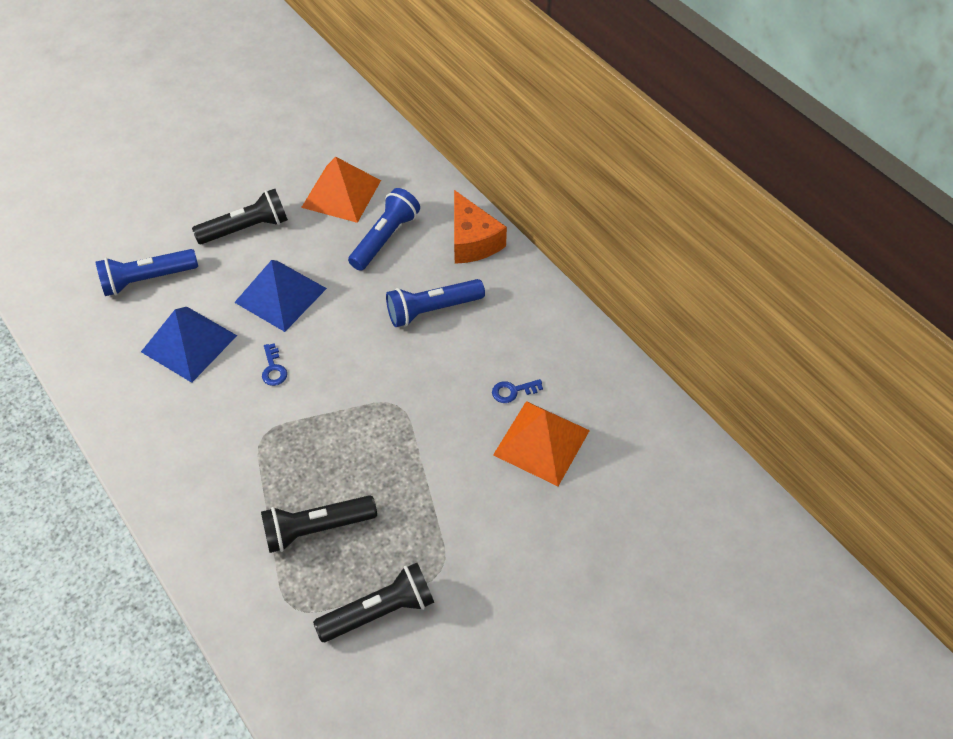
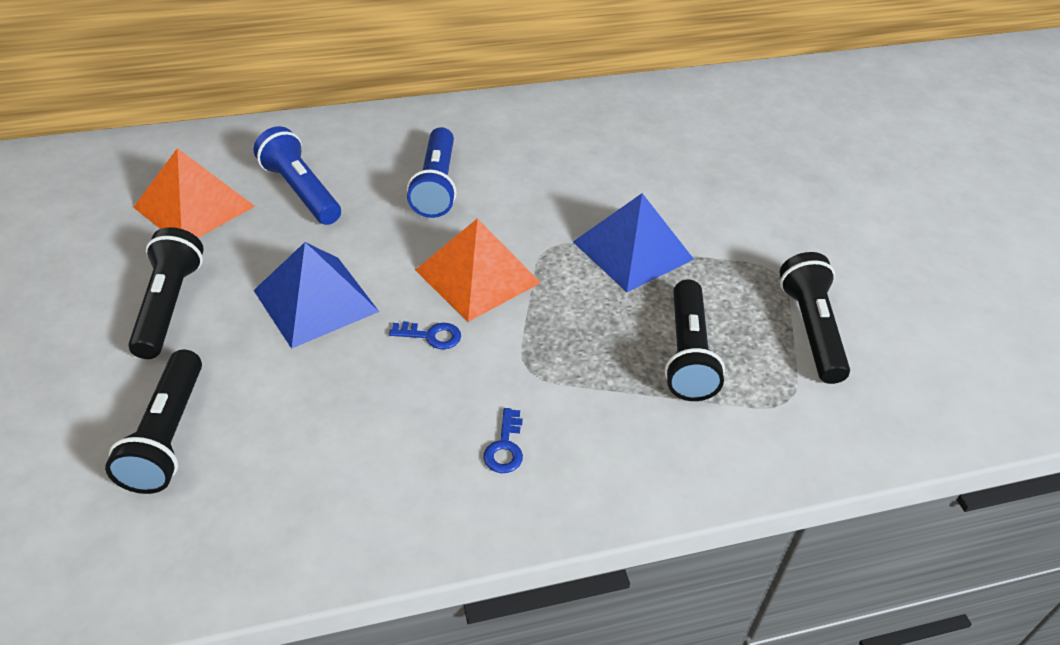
camera: 70 degrees left, 10 degrees down
(147, 279) = (168, 435): blue flashlight -> black flashlight
(189, 343) = (328, 412): blue pyramid -> blue pyramid (632, 250)
(472, 241) = (362, 132): orange cheese -> none
(513, 391) = (580, 163): blue key -> blue key (505, 447)
(541, 442) = (652, 164): orange pyramid -> orange pyramid (477, 276)

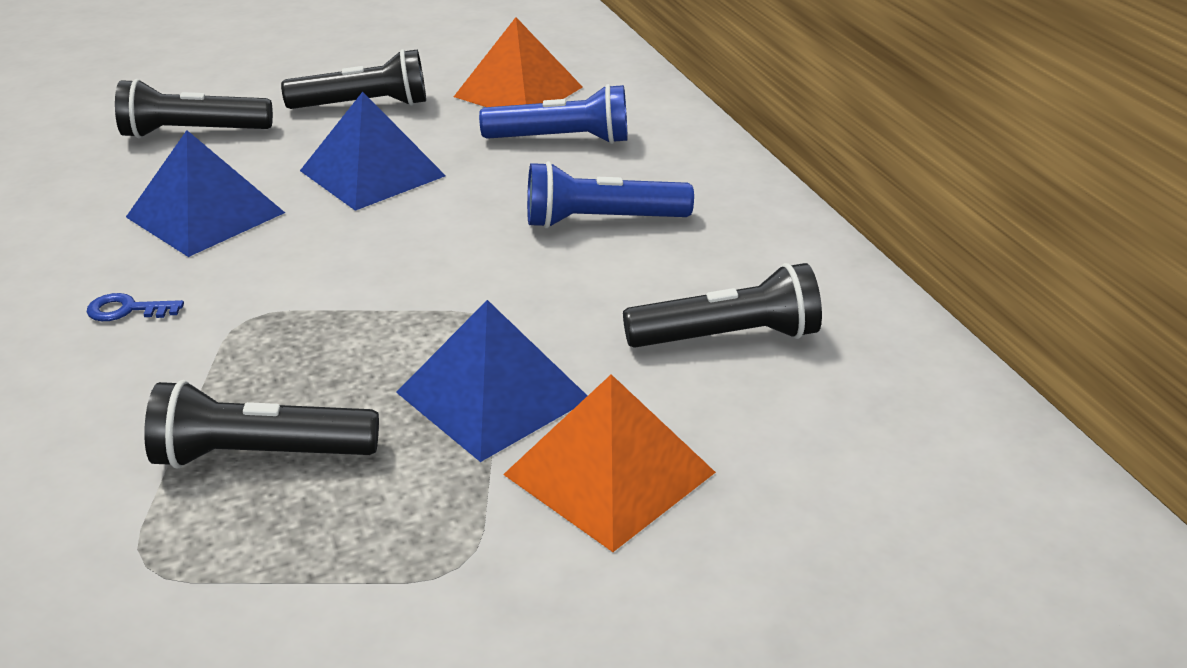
camera: 85 degrees right, 10 degrees down
(301, 191) = (561, 140): blue flashlight -> blue flashlight turned 45 degrees clockwise
(354, 410) = (205, 214): none -> blue pyramid
(431, 336) = (313, 246): blue key -> none
(477, 276) = (421, 267): orange pyramid -> orange pyramid (610, 473)
(811, 329) = (305, 606): black flashlight -> black flashlight (727, 337)

